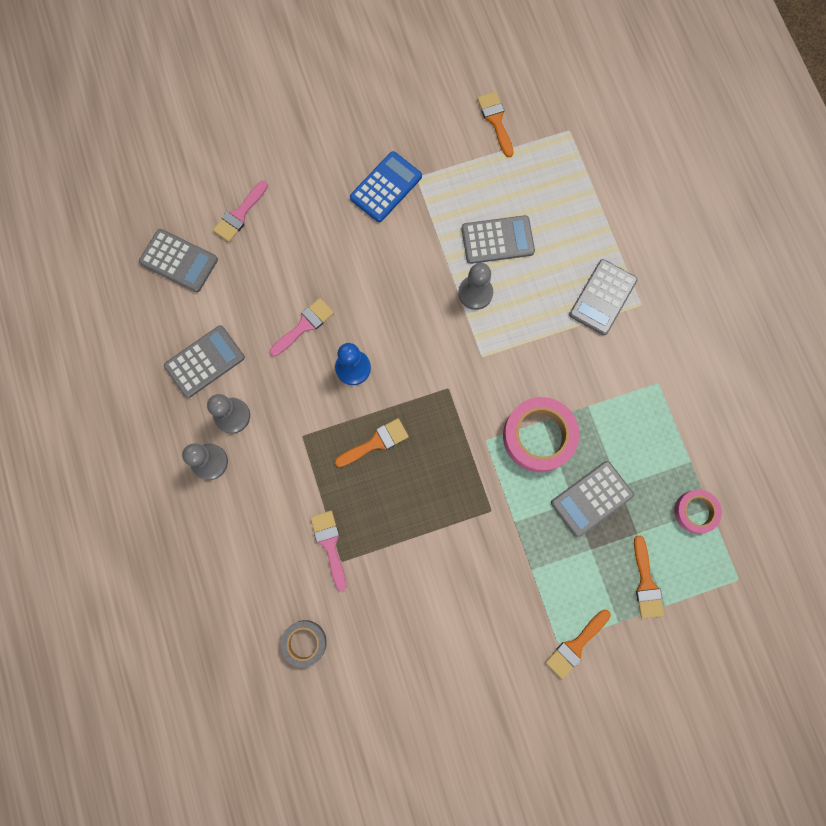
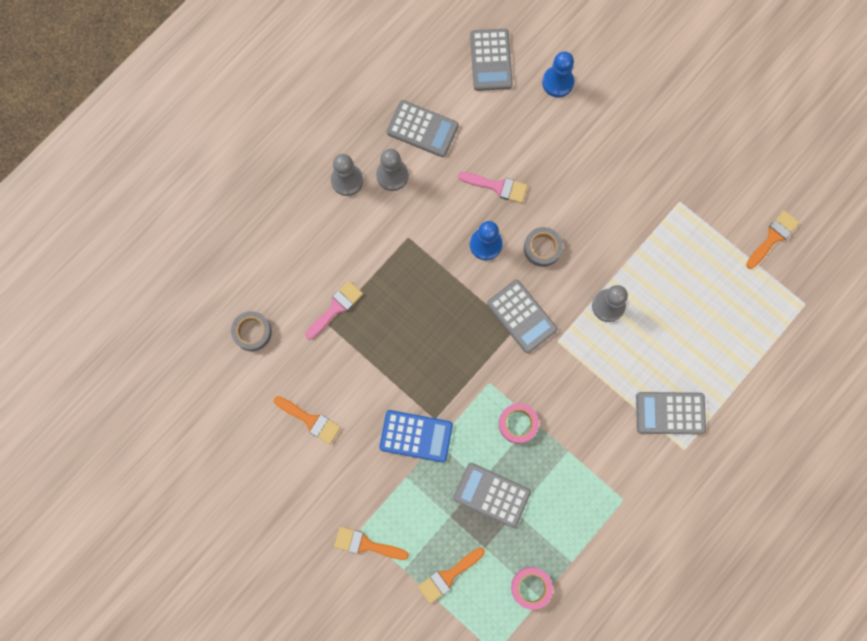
camera: 60 degrees right, 0 degrees up
(239, 215) = (558, 82): pink brush -> blue pawn
(376, 442) = (436, 297): orange brush -> orange brush (311, 420)
(386, 187) = (654, 182): blue calculator -> blue calculator (416, 436)
(387, 319) = (542, 248): none -> grey tape
(497, 240) = (666, 298): grey calculator -> grey calculator (521, 316)
(538, 436) = (518, 424): pink tape -> pink tape, size x0.58

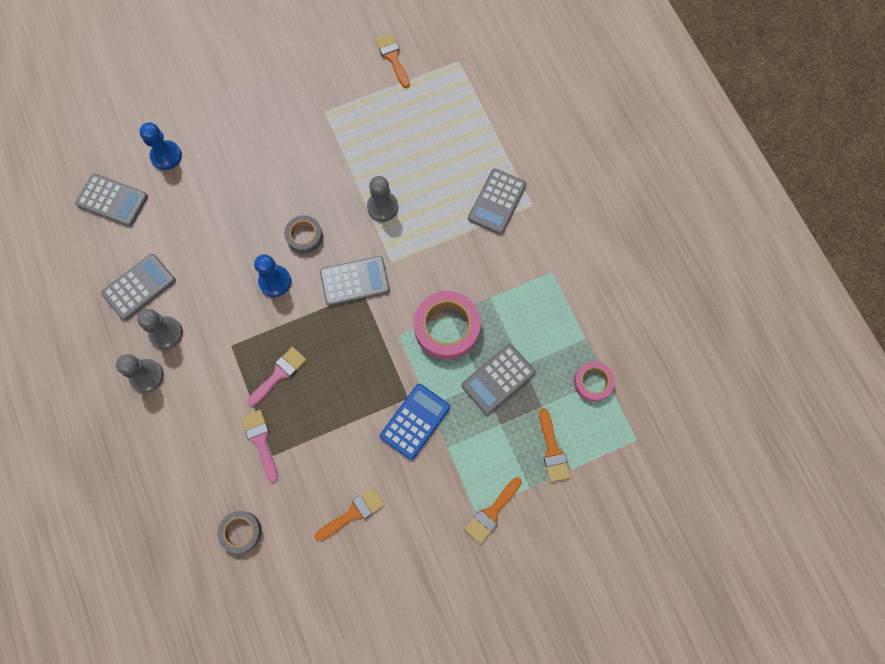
camera: 65 degrees left, 5 degrees down
(497, 186) = (229, 248): pink brush -> pink brush (279, 374)
(518, 424) = (447, 328): pink tape -> pink tape, size x1.73

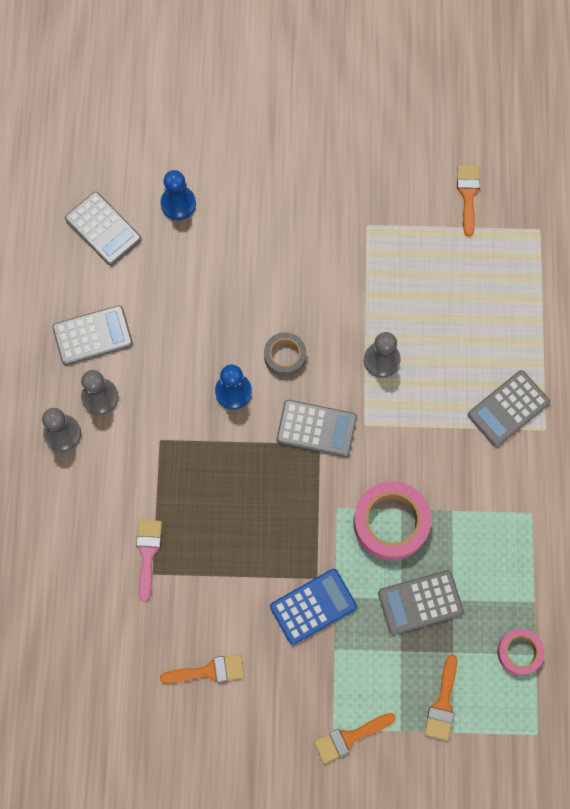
camera: 25 degrees right, 0 degrees up
(241, 532) = (89, 637): grey tape -> none
(279, 374) = (196, 492): pink brush -> none

